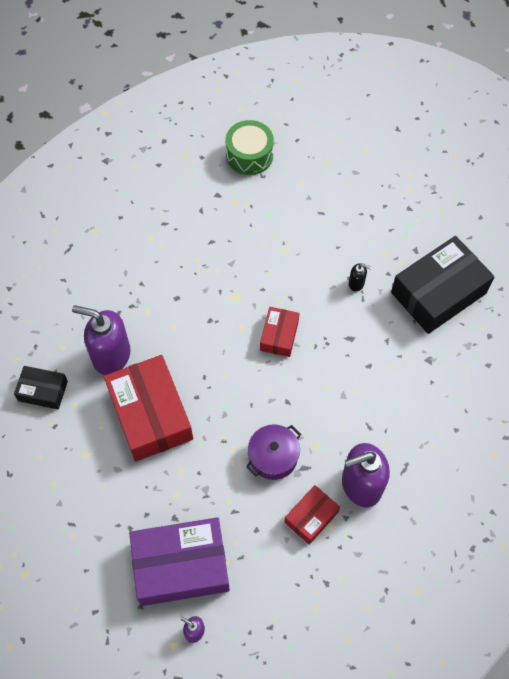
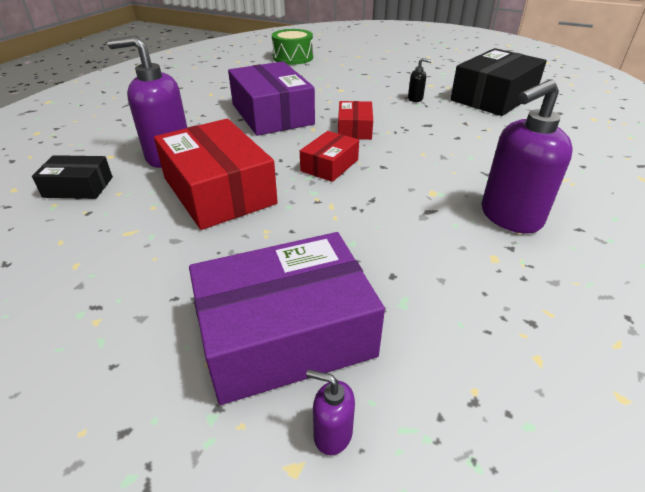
camera: 10 degrees left, 25 degrees down
(207, 293) = (272, 114): none -> purple box
(273, 457) = (385, 206): purple pot -> none
(311, 517) = (464, 252): red box -> red box (329, 165)

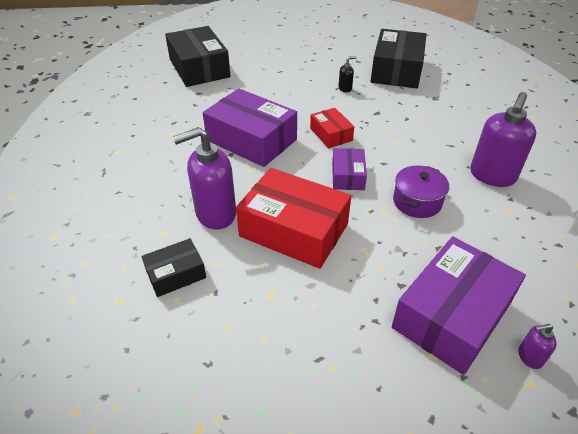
camera: 30 degrees left, 5 degrees up
(293, 58) = (199, 68): green drum -> black box
(329, 165) = (348, 176): red box -> purple box
(380, 210) = (417, 202): none -> purple pot

